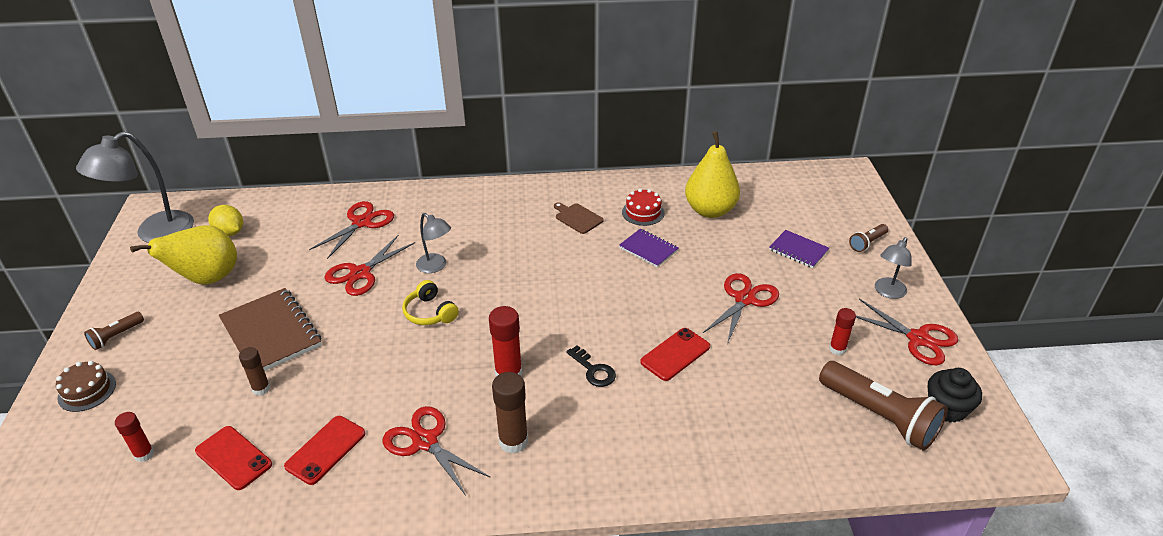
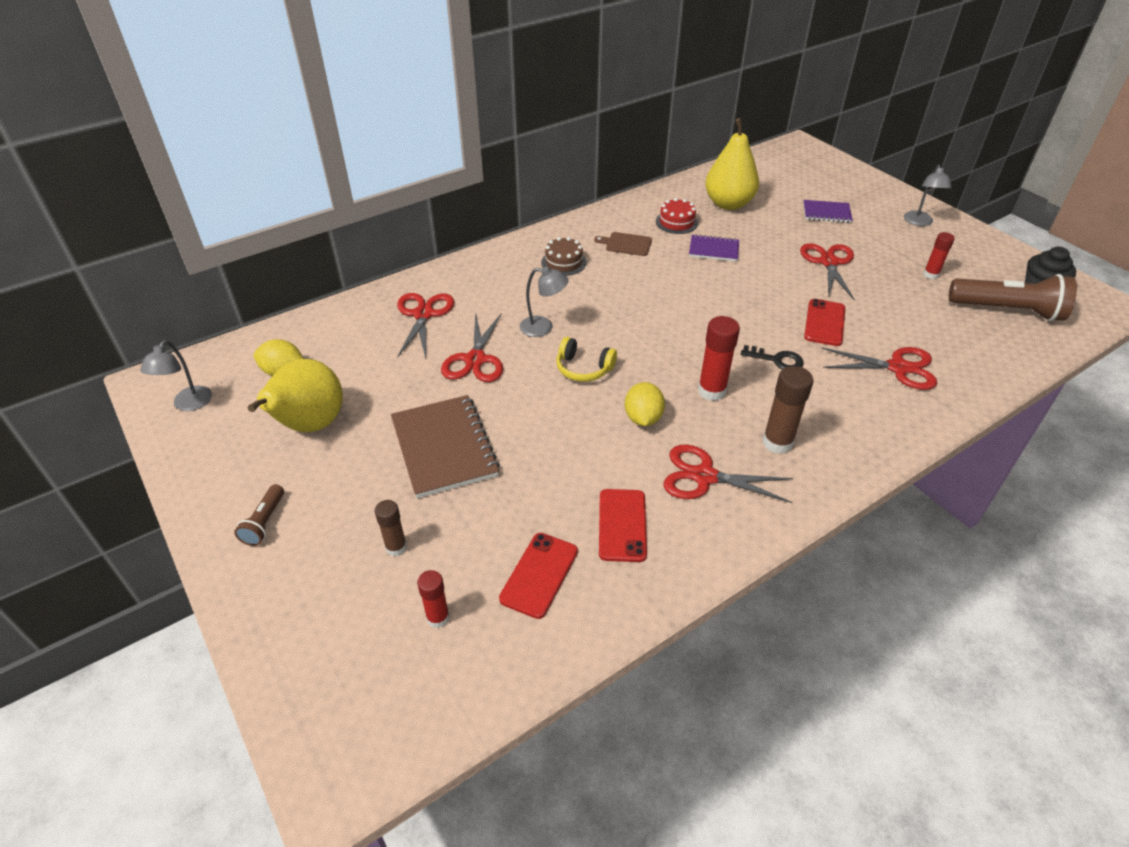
camera: 30 degrees left, 5 degrees up
(87, 391) = (293, 589): brown cake -> brown cake (563, 262)
(154, 233) = (188, 404): grey lamp -> grey lamp, size x0.54
(233, 458) = (539, 575): red phone -> red phone turned 75 degrees counterclockwise
(261, 389) = (494, 501): brown glue stick -> brown glue stick (396, 547)
(271, 333) = (444, 447): brown notebook -> brown notebook turned 45 degrees clockwise
(430, 372) = (643, 418): none -> yellow lemon
(867, 243) = (868, 192): brown flashlight -> none
(918, 339) = (973, 247): red scissors -> red scissors (898, 368)

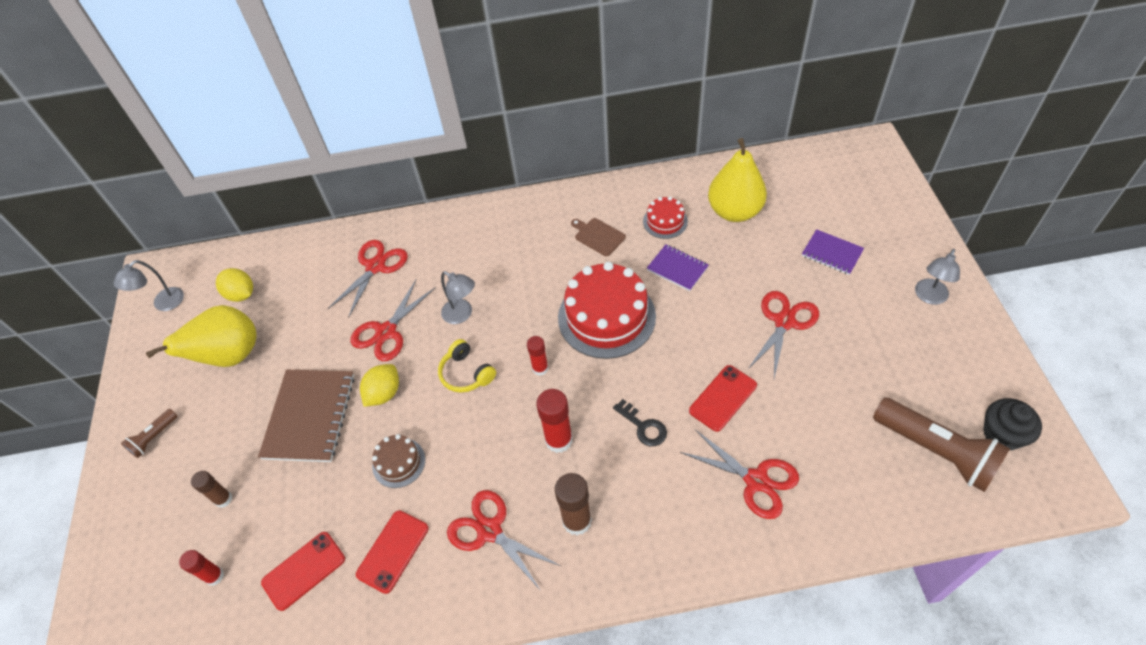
camera: 30 degrees right, 10 degrees up
(563, 262) = (527, 242): brown cake -> brown cake (399, 462)
(643, 418) = (480, 447): yellow lemon -> yellow lemon (384, 393)
(680, 295) = (606, 317): none -> red cake
(930, 274) = (885, 373): red glue stick -> red glue stick (540, 368)

